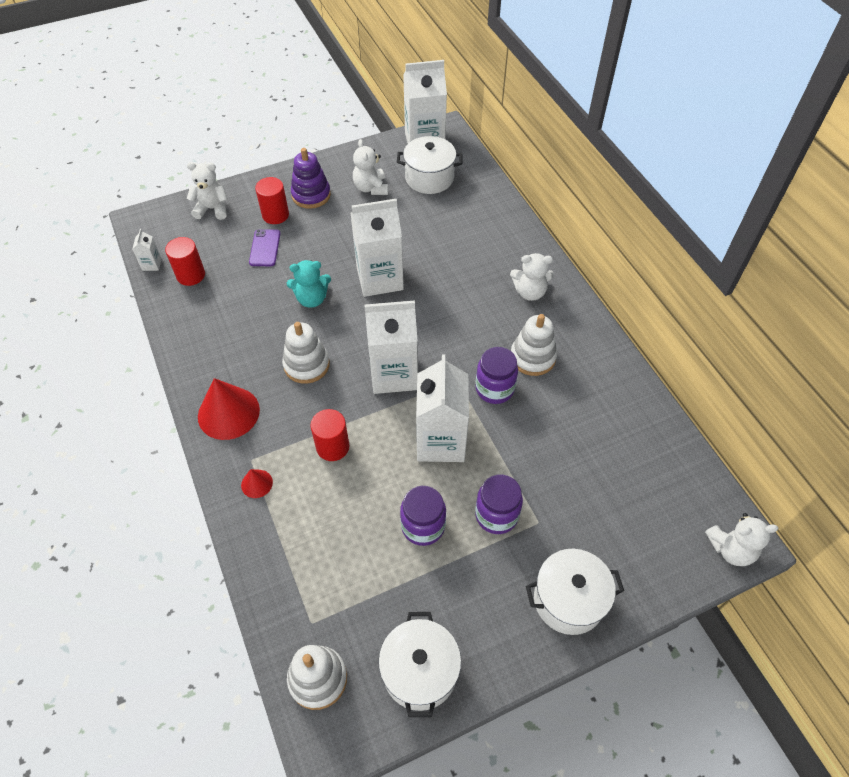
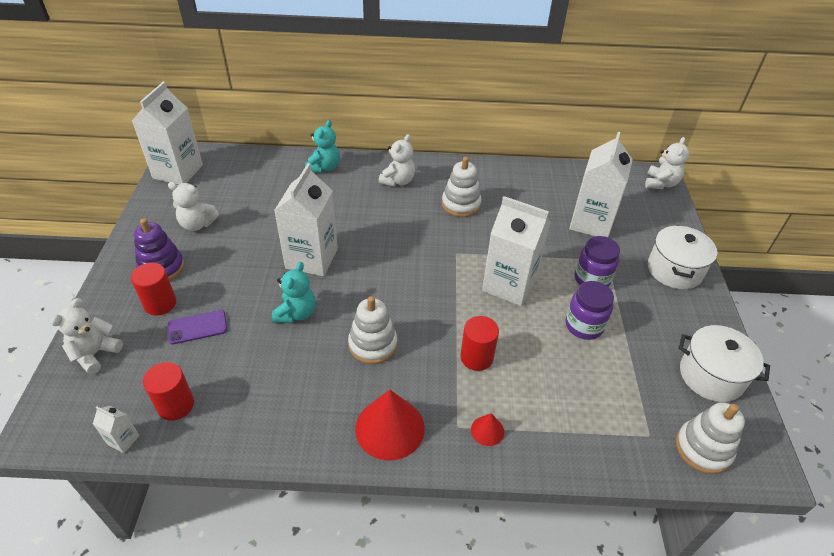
camera: 65 degrees left, 10 degrees down
(265, 248) = (197, 327): purple phone -> purple phone turned 45 degrees counterclockwise
(394, 374) = (424, 288): white carton -> white carton (591, 222)
(429, 178) = (224, 185): white pot -> none
(494, 389) = (477, 235): purple jar -> none
(506, 229) = (324, 167): none -> turquoise teddy bear

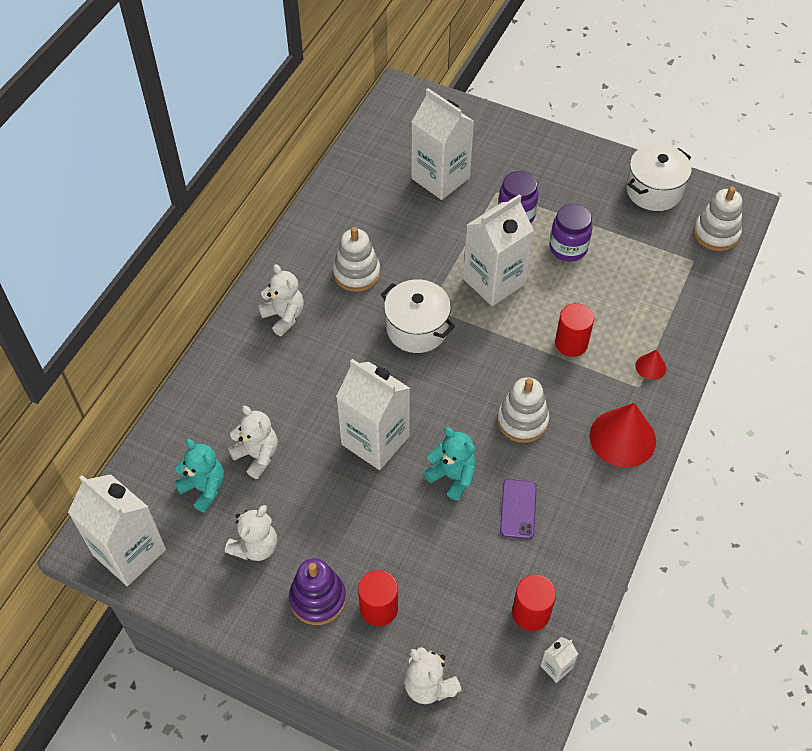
camera: 65 degrees left, 10 degrees up
(197, 327) = (432, 575): purple phone -> purple phone (518, 509)
(324, 167) = (215, 383): turquoise teddy bear -> turquoise teddy bear (204, 488)
(660, 183) = (412, 96): white teddy bear -> white teddy bear (257, 455)
(674, 270) = (532, 150): white pot -> white pot (417, 329)

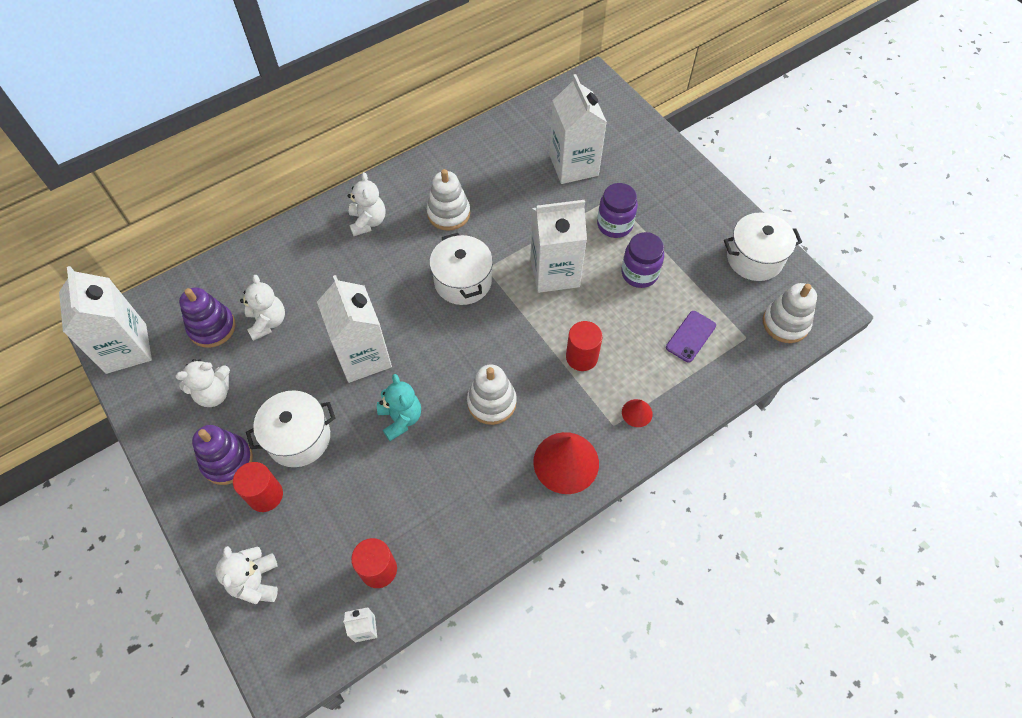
camera: 30 degrees right, 5 degrees up
(204, 488) = (212, 327): turquoise teddy bear -> purple stacking toy
(370, 542) = (299, 438): none -> white pot
(518, 509) = (433, 475): purple phone -> purple phone (690, 336)

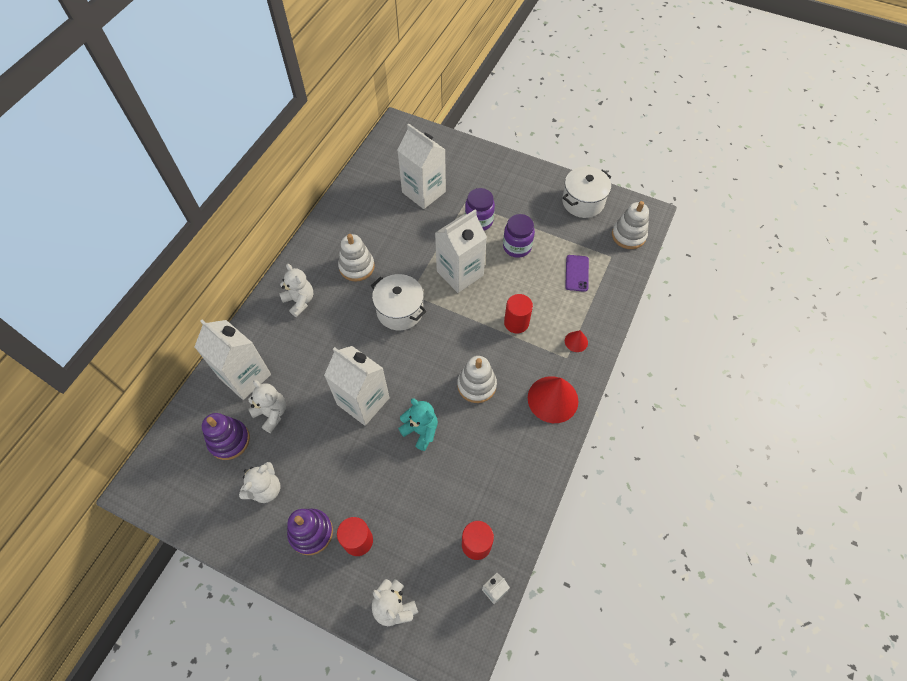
camera: 30 degrees left, 0 degrees up
(126, 348) = (167, 493): white carton -> white carton (245, 376)
(299, 438) = (355, 485): white pot -> none

